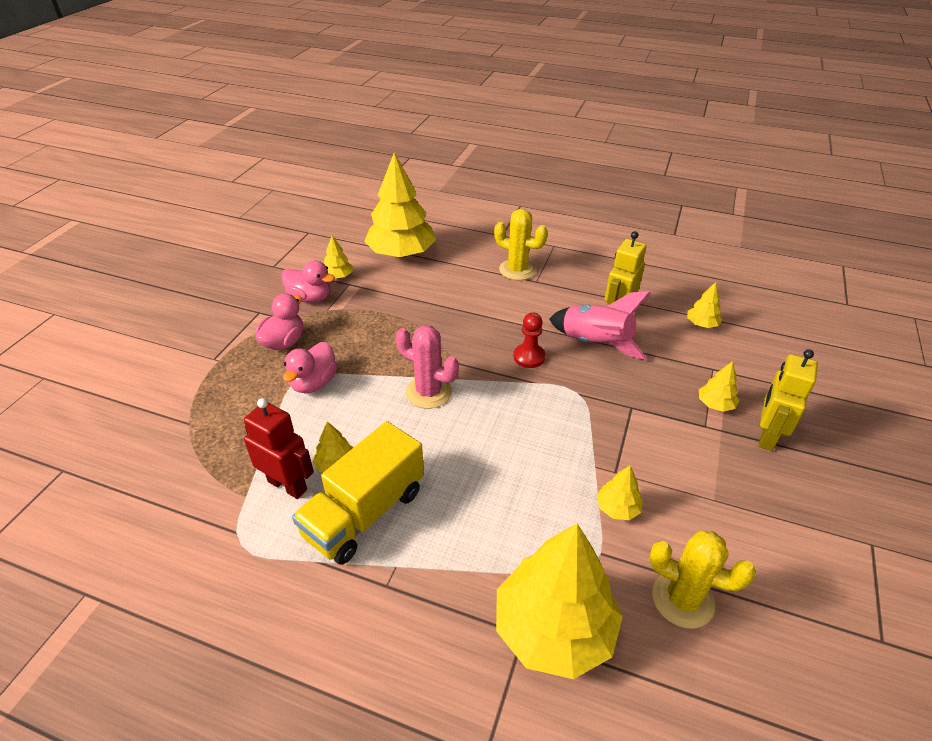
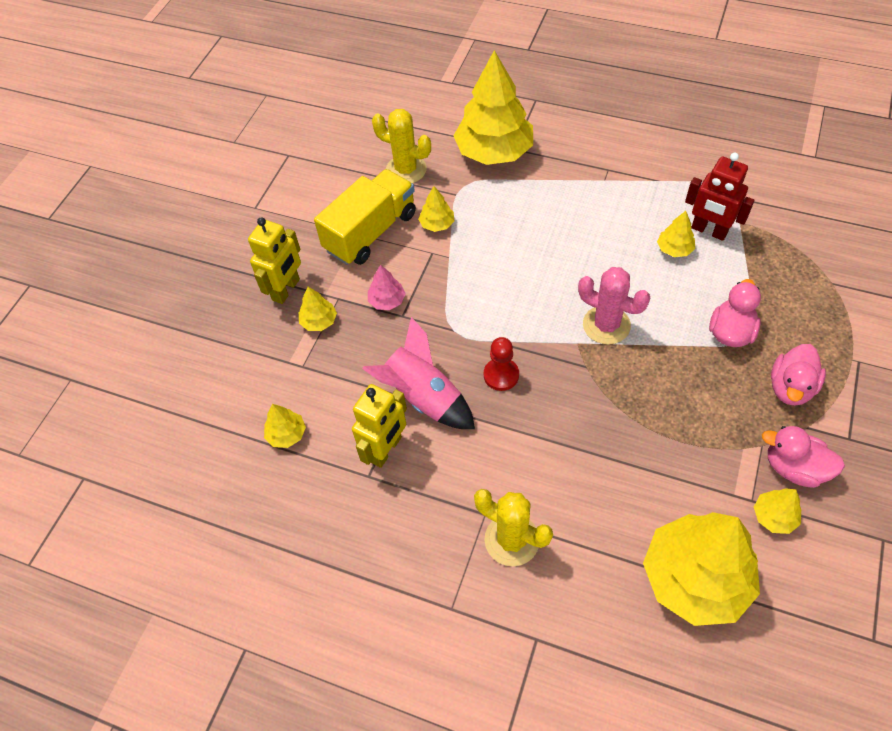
camera: 175 degrees left, 15 degrees up
(364, 512) = (637, 213): yellow truck -> yellow truck (371, 232)
(652, 421) = (387, 301): none -> pink tree

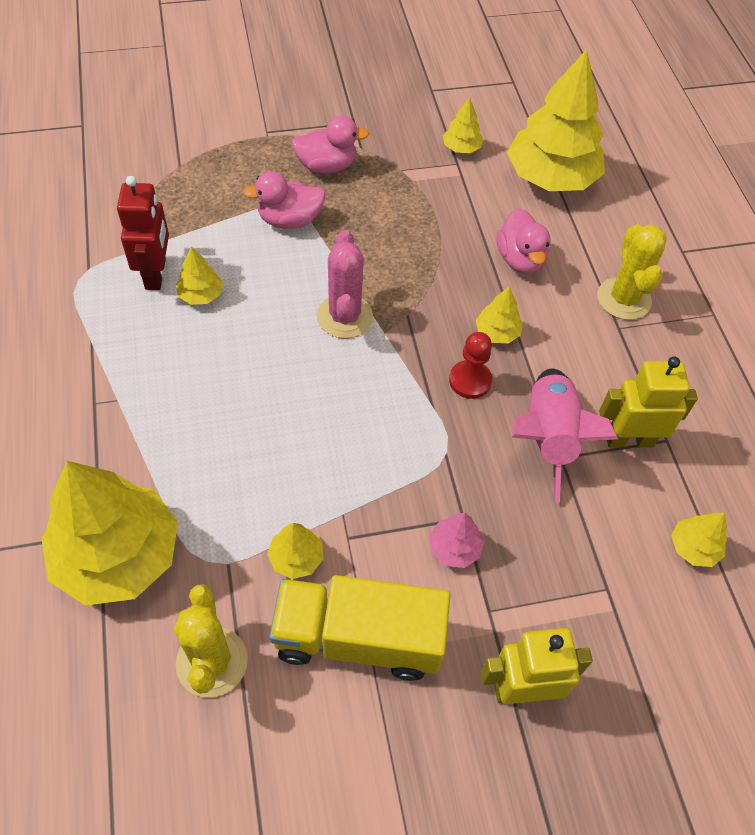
camera: 130 degrees left, 0 degrees up
(319, 321) = (537, 611): yellow tree -> yellow tree (497, 332)
(794, 468) = (407, 146): pink duck -> pink duck (520, 259)

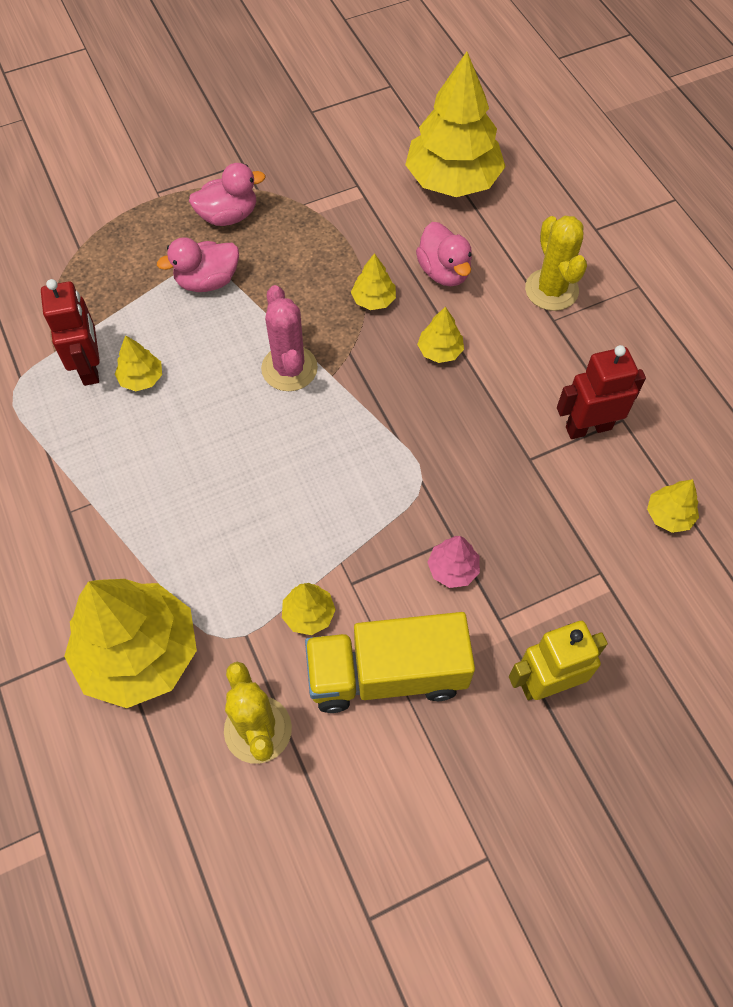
camera: 10 degrees left, 5 degrees up
(461, 148) = (357, 168): yellow tree -> yellow tree (373, 300)
(470, 380) = (426, 405): red pawn -> none
(548, 438) = (513, 443): pink rocket -> none
(629, 440) = (588, 427): yellow robot -> red robot

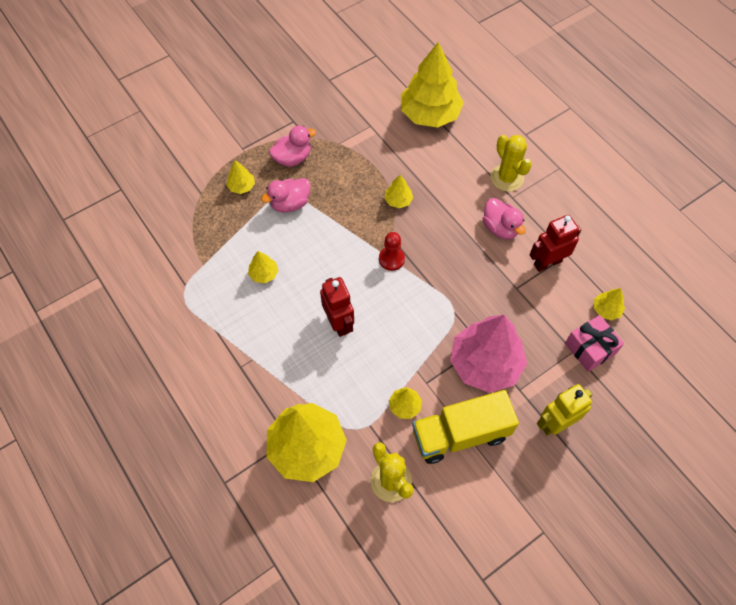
camera: 10 degrees left, 0 degrees up
(90, 367) = (229, 271): red robot -> red robot (339, 323)
(289, 368) = (356, 253): pink cactus -> none
(342, 385) = (391, 259): none -> red pawn
(440, 351) = (447, 227): yellow tree -> yellow tree (242, 186)
(444, 272) = (438, 176): pink duck -> pink duck (500, 228)
(453, 569) = (485, 363): pink tree -> pink tree, size x2.33
(629, 572) = (590, 348): none -> pink gift

